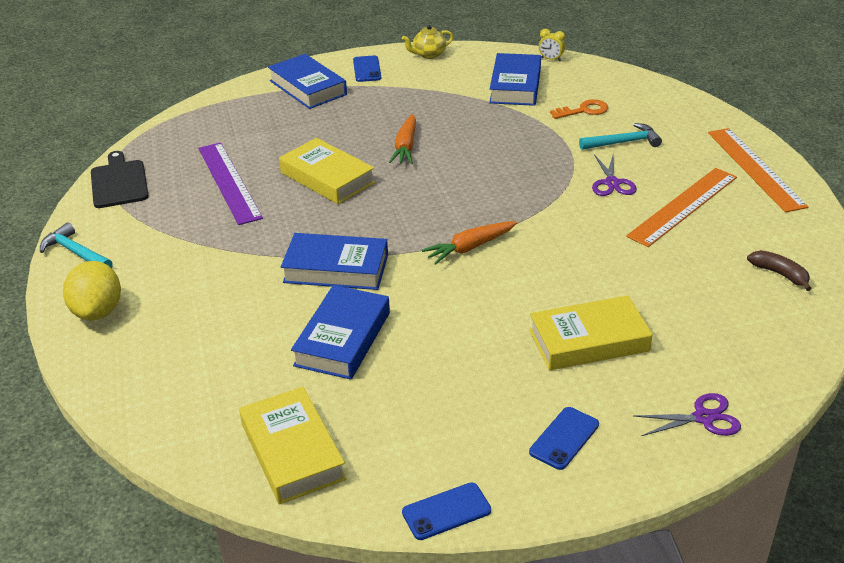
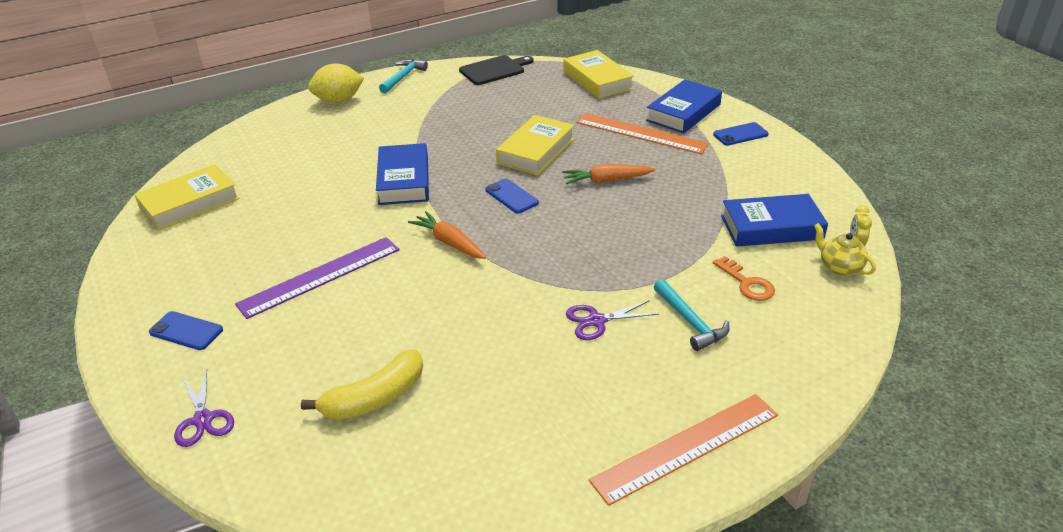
camera: 75 degrees right, 0 degrees up
(229, 182) = (511, 110): purple ruler -> purple ruler (320, 276)
(342, 339) = (313, 200): blue book -> none
(428, 54) = (799, 163): yellow teapot -> yellow teapot (839, 267)
(446, 511) = (116, 281): blue phone -> blue phone (511, 196)
(588, 340) = (317, 332): yellow book -> yellow book (597, 80)
(683, 206) = (569, 382): orange ruler -> orange ruler (641, 133)
(687, 308) = (374, 398): none -> yellow banana
(780, 274) = (449, 477): brown banana -> none

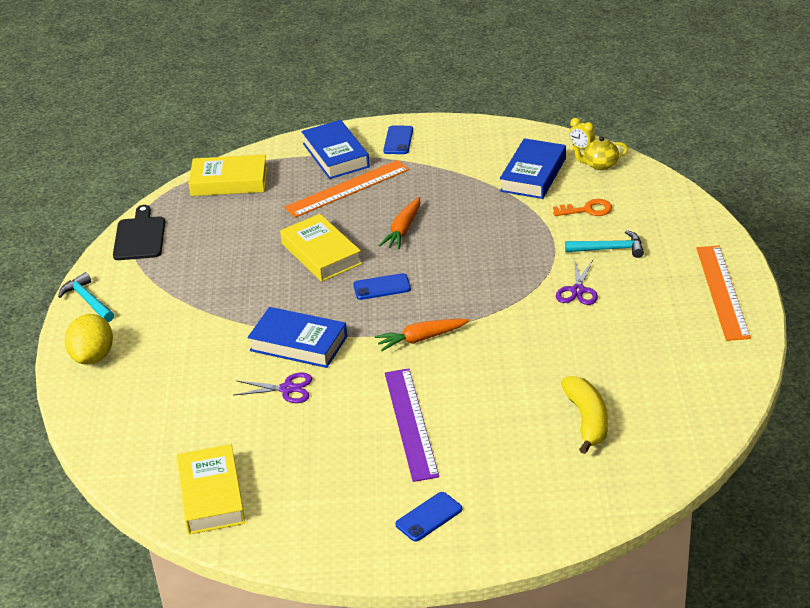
camera: 60 degrees left, 0 degrees up
(203, 419) = (551, 517): purple scissors -> purple scissors (287, 389)

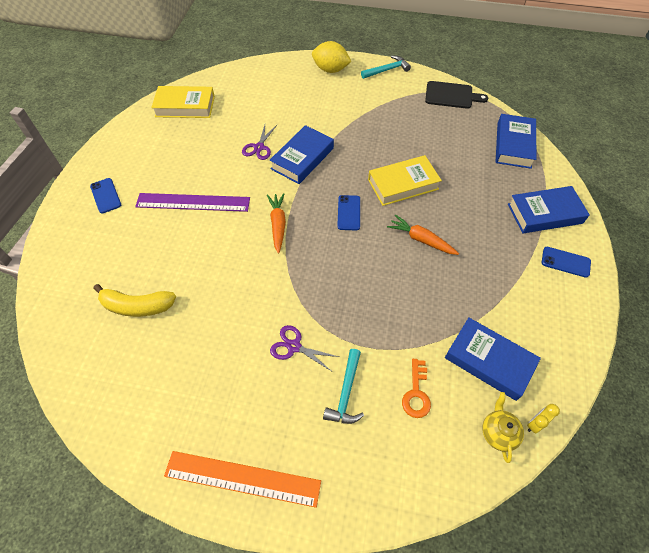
camera: 100 degrees right, 20 degrees up
(229, 181) = (513, 145): yellow book -> blue book
(347, 188) = (491, 213): orange ruler -> none

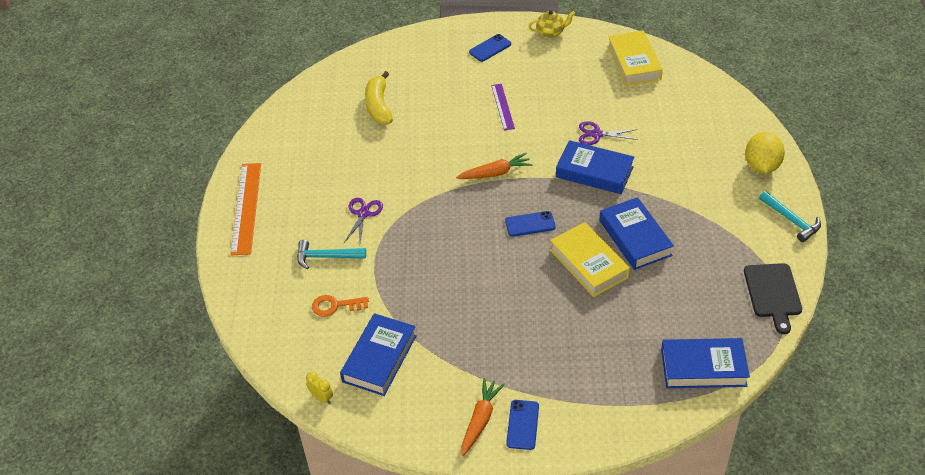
camera: 80 degrees right, 10 degrees down
(193, 202) = (503, 106): purple ruler -> purple ruler, size x0.59
(421, 239) = (513, 289): orange carrot -> orange carrot (480, 420)
(498, 432) = (308, 369): yellow teapot -> yellow teapot (551, 32)
(544, 213) = (592, 403): blue book -> blue book (635, 238)

